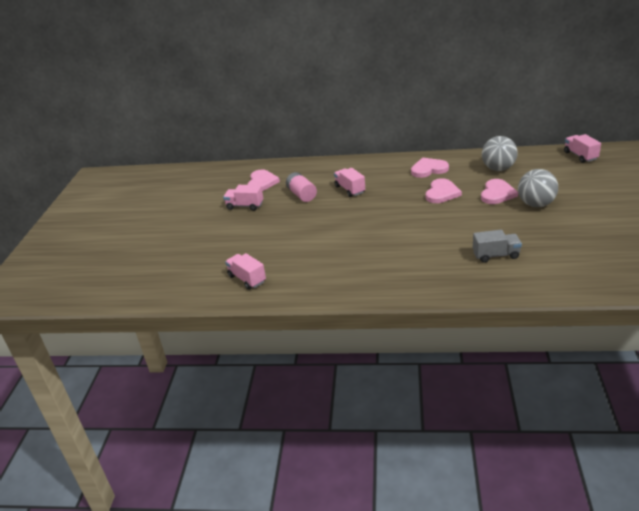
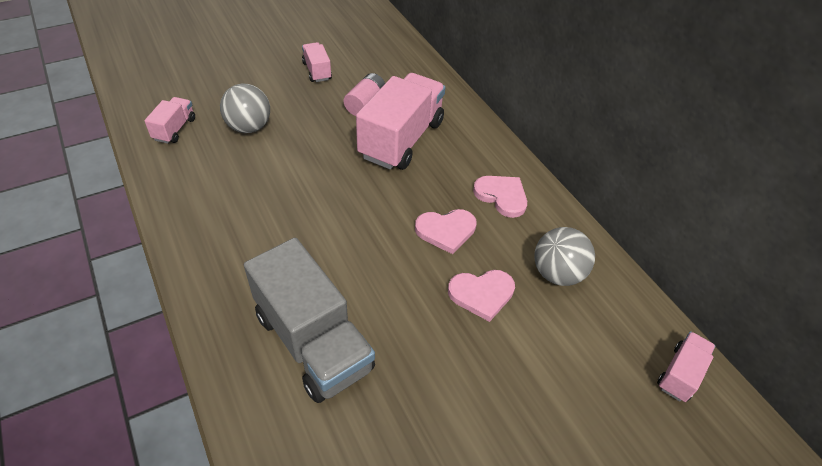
camera: 50 degrees right, 15 degrees up
(262, 182) = (374, 64): pink heart -> none
(350, 189) = (401, 139): pink truck -> pink truck, size x2.10
(496, 255) = (313, 342): grey truck -> grey truck, size x2.10
(536, 204) = (479, 352): grey ball -> grey ball (249, 127)

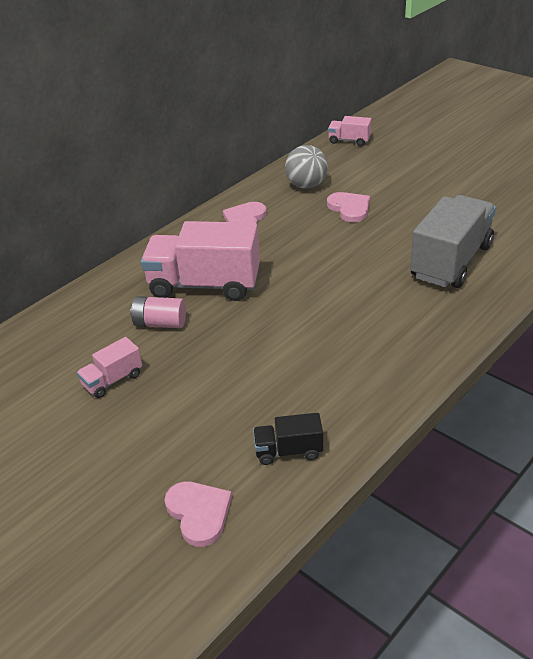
camera: 105 degrees left, 10 degrees down
(175, 129) = (288, 451): pink truck -> black truck
(249, 127) = (247, 391): grey ball -> none
(446, 231) = (302, 235): pink heart -> pink heart (199, 513)

